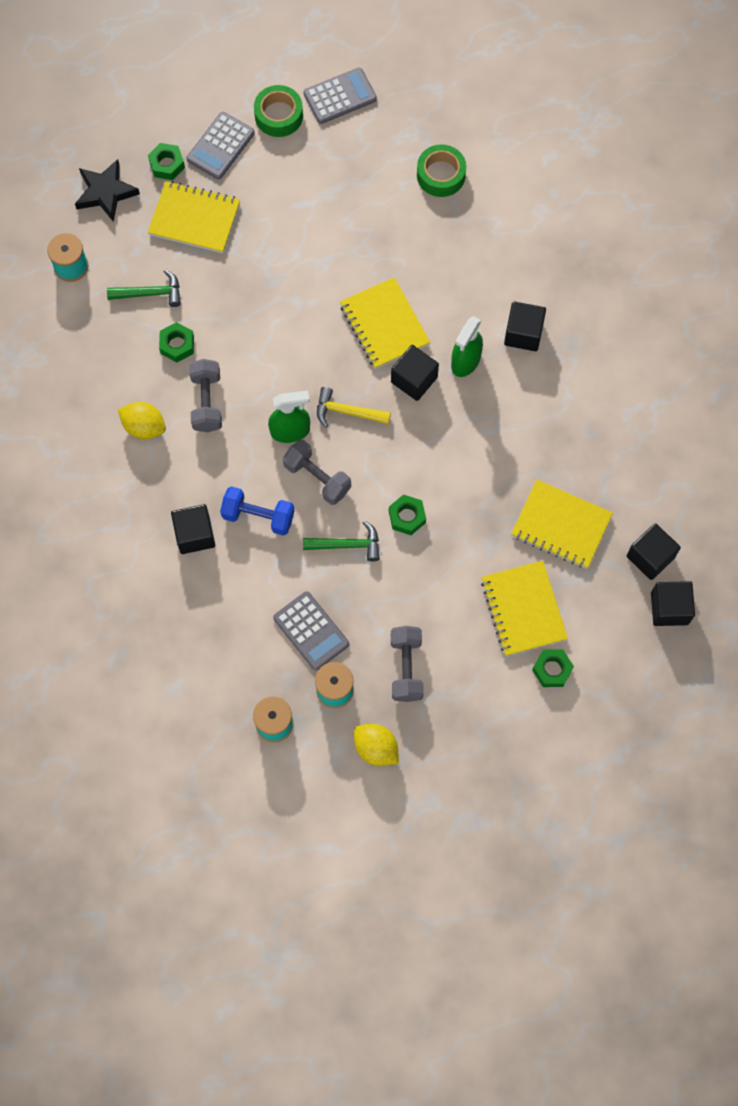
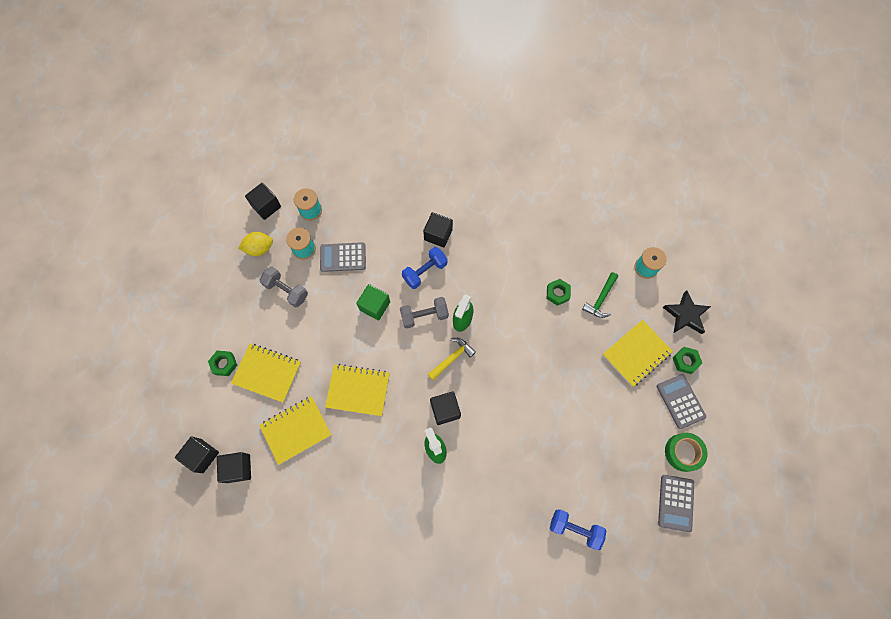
camera: 125 degrees right, 0 degrees up
(144, 427) = (518, 247): yellow lemon -> none
(206, 402) = (511, 287): grey dumbbell -> none
(347, 545) = (375, 306): green hammer -> green cube
(384, 325) = (492, 417): yellow notebook -> yellow notebook (358, 390)
(407, 517) = (366, 348): green nut -> none
(441, 175) = (575, 528): green tape -> blue dumbbell
(523, 333) = (428, 499): black cube -> black cube (266, 206)

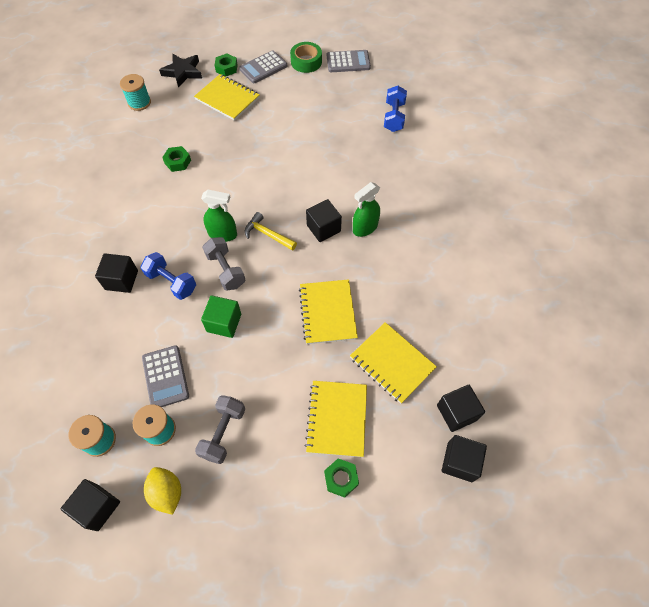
camera: 105 degrees left, 10 degrees down
(600, 299) = (178, 129): green hammer -> none

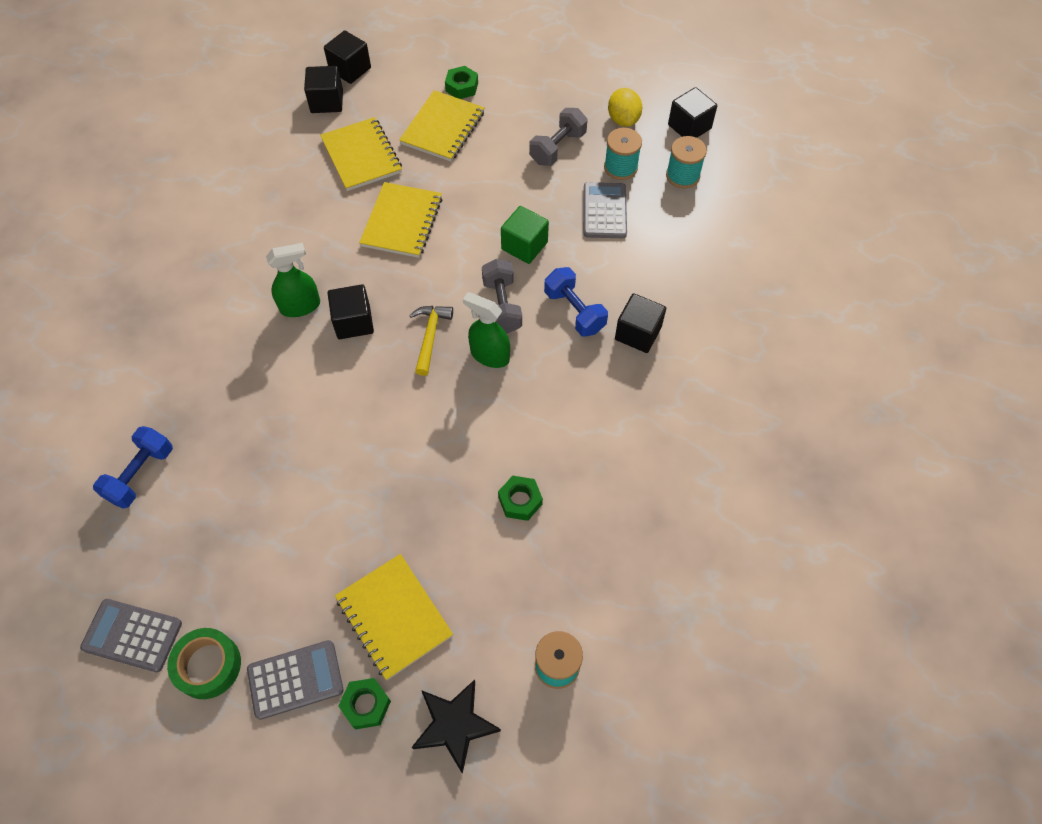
camera: 160 degrees left, 0 degrees up
(268, 234) = (430, 336): yellow hammer -> yellow hammer turned 135 degrees counterclockwise

